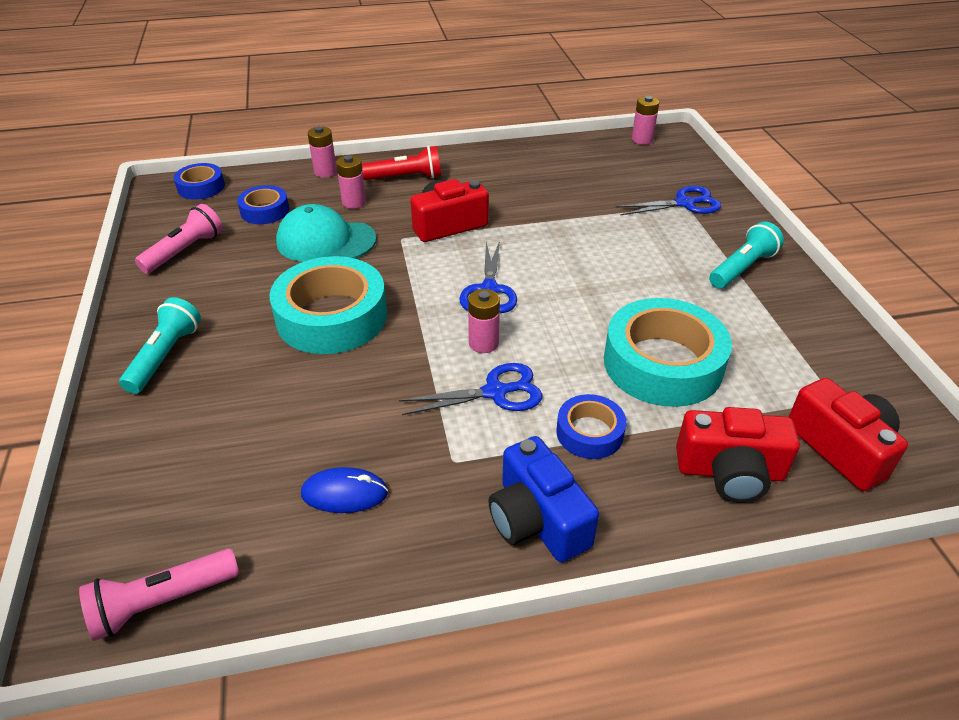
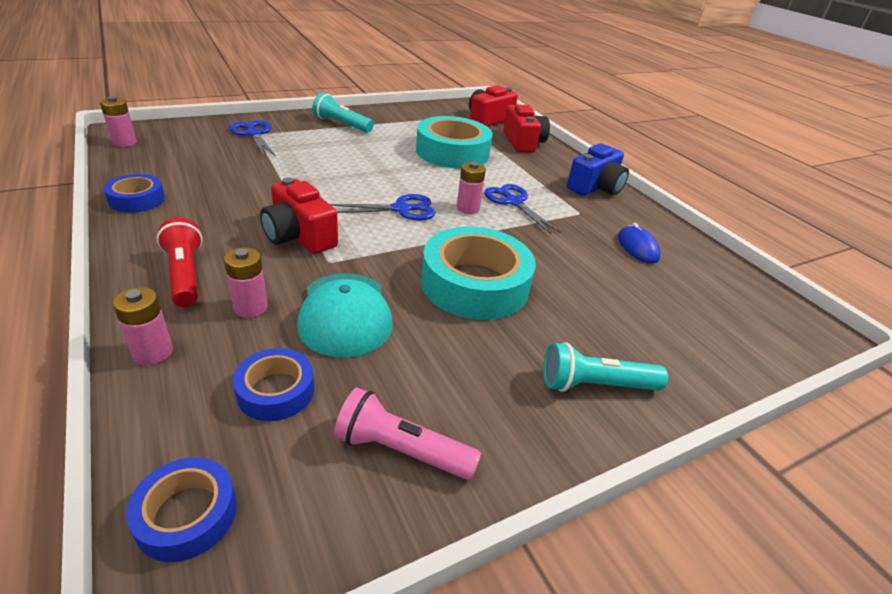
camera: 110 degrees left, 5 degrees down
(162, 602) = (770, 301): pink flashlight -> none
(589, 433) = (524, 173): blue tape -> blue tape (137, 200)

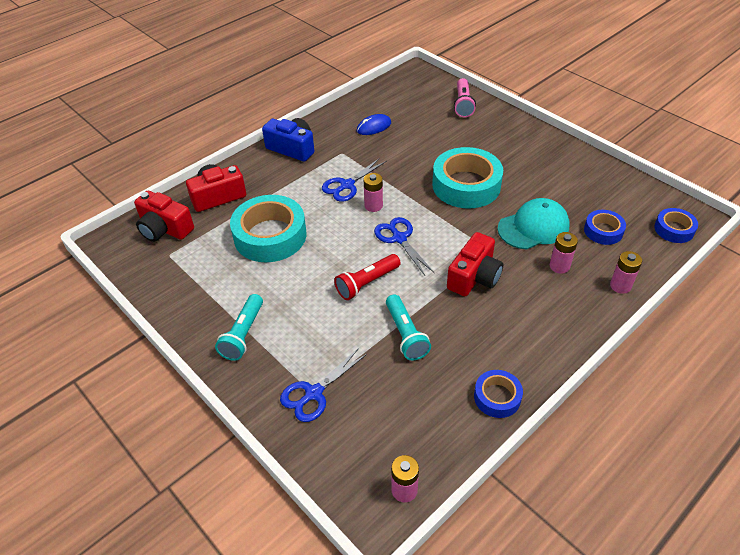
camera: 100 degrees left, 10 degrees up
(185, 274) = (556, 310): red flashlight -> red flashlight (367, 283)
(401, 450) = (598, 184): pink flashlight -> pink flashlight (463, 104)
(595, 385) = (514, 136): turquoise flashlight -> turquoise flashlight (405, 334)

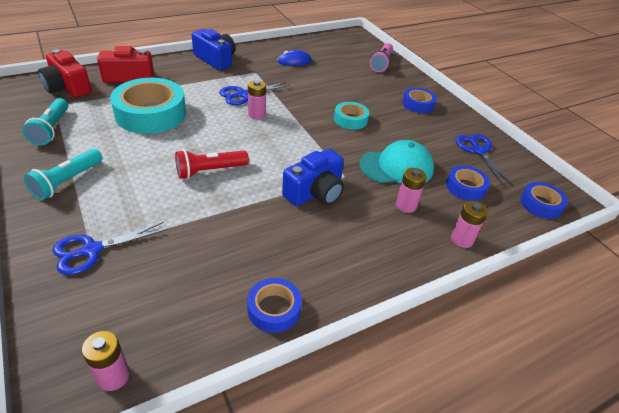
camera: 10 degrees right, 5 degrees down
(399, 238) = (263, 144): blue scissors -> blue scissors (478, 150)
(405, 334) = (217, 223): turquoise flashlight -> turquoise flashlight (51, 129)
(466, 185) = (350, 119): turquoise tape -> turquoise tape, size x0.52
(474, 277) = (315, 192): red camera -> blue camera
(521, 147) = (418, 104): none -> blue tape

